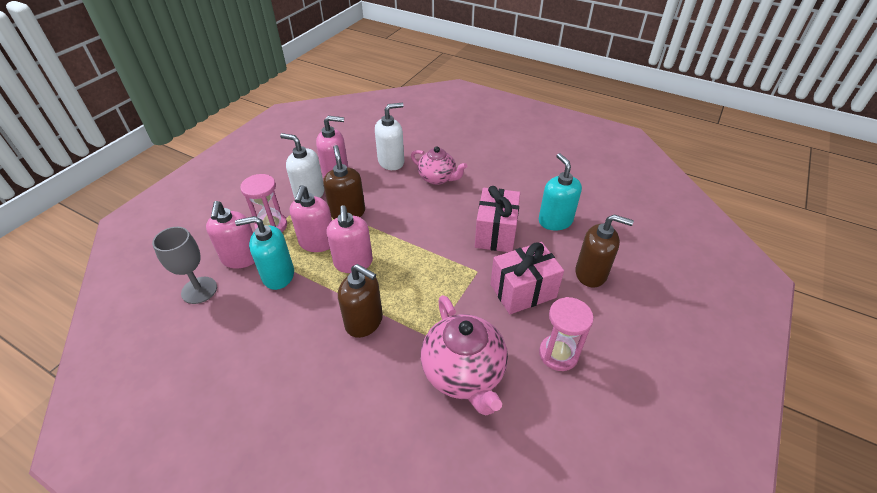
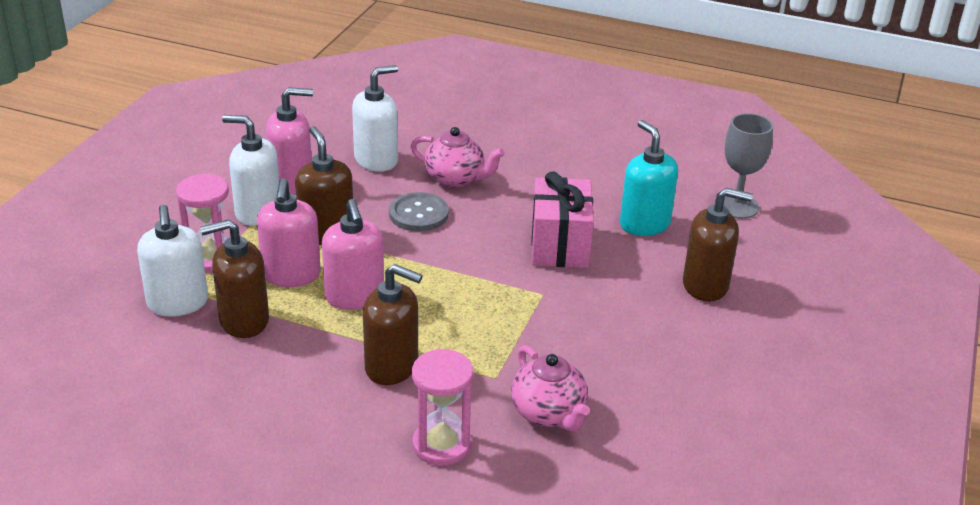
camera: 10 degrees left, 10 degrees down
(199, 290) = (127, 348): grey goblet -> grey goblet (737, 206)
(241, 258) = (178, 303): pink soap dispenser -> white soap dispenser
(278, 275) = (243, 321): turquoise soap dispenser -> brown soap dispenser
(408, 203) = (418, 214): none -> grey button
(463, 373) = (548, 413): pink teapot -> pink teapot, size x0.65
(523, 291) = (613, 313): pink gift -> none
(558, 354) = (674, 381): pink hourglass -> pink hourglass (441, 445)

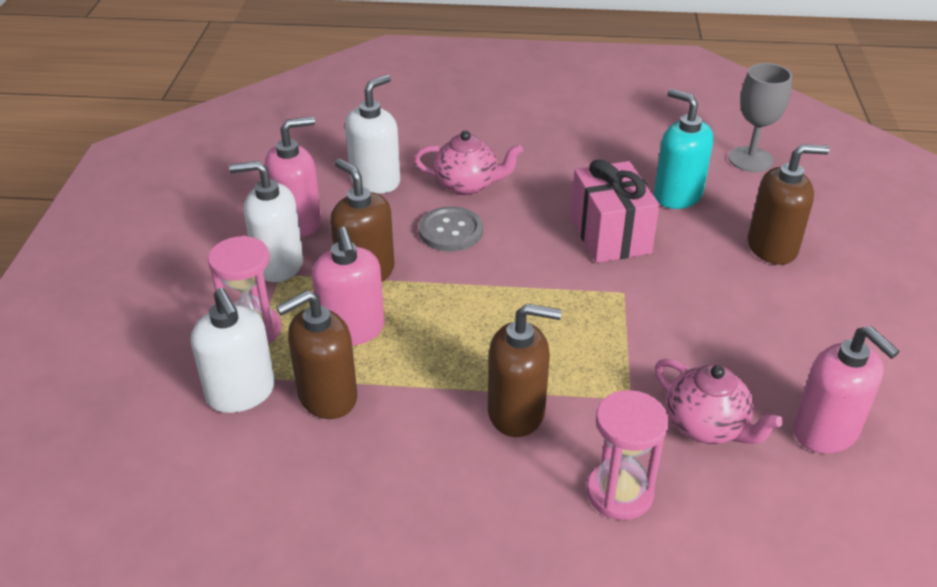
camera: 15 degrees left, 5 degrees up
(354, 297) = (434, 339): pink soap dispenser -> pink soap dispenser (826, 431)

